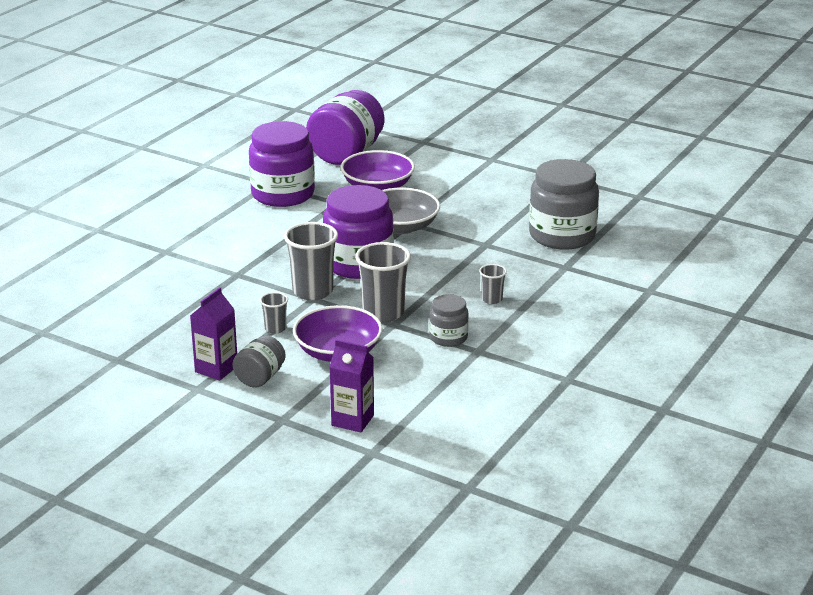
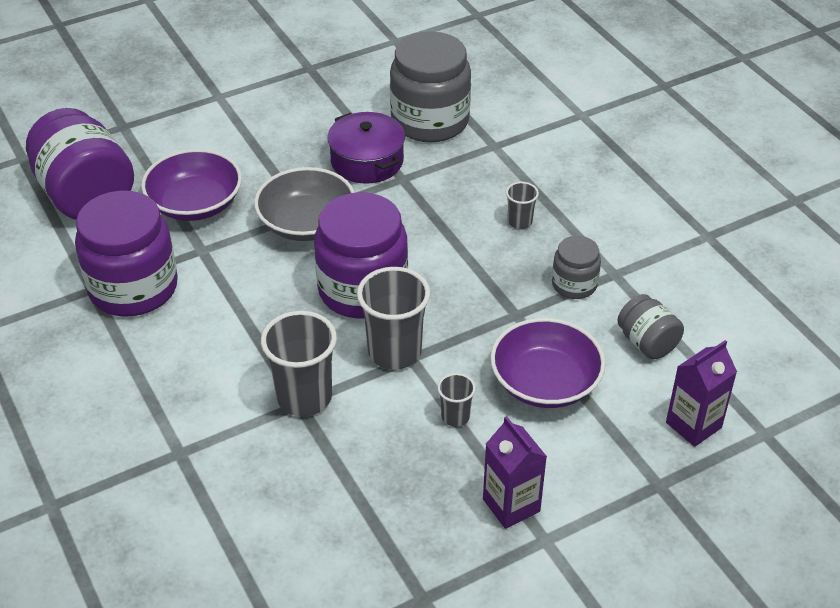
camera: 60 degrees left, 15 degrees up
(260, 377) = (557, 471): grey jar -> grey jar (647, 343)
(383, 313) = (487, 313): grey cup -> grey cup (304, 397)
(489, 227) = (367, 161): none -> purple pot

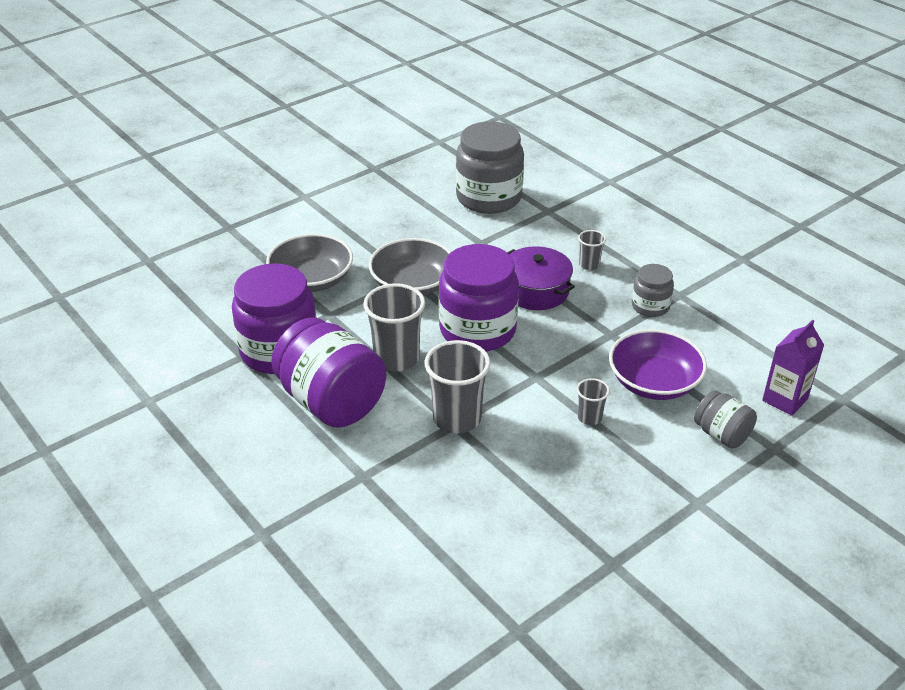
camera: 10 degrees left, 5 degrees down
(86, 196) = (214, 284): purple jar -> purple jar (331, 402)
(195, 204) = (312, 280): purple bowl -> grey bowl
(367, 161) = (447, 232): purple pot -> purple pot (536, 290)
(394, 352) = (521, 374): grey cup -> grey cup (396, 358)
(511, 505) = (660, 480): purple carton -> none
(647, 343) = (725, 343): grey jar -> grey jar (721, 434)

